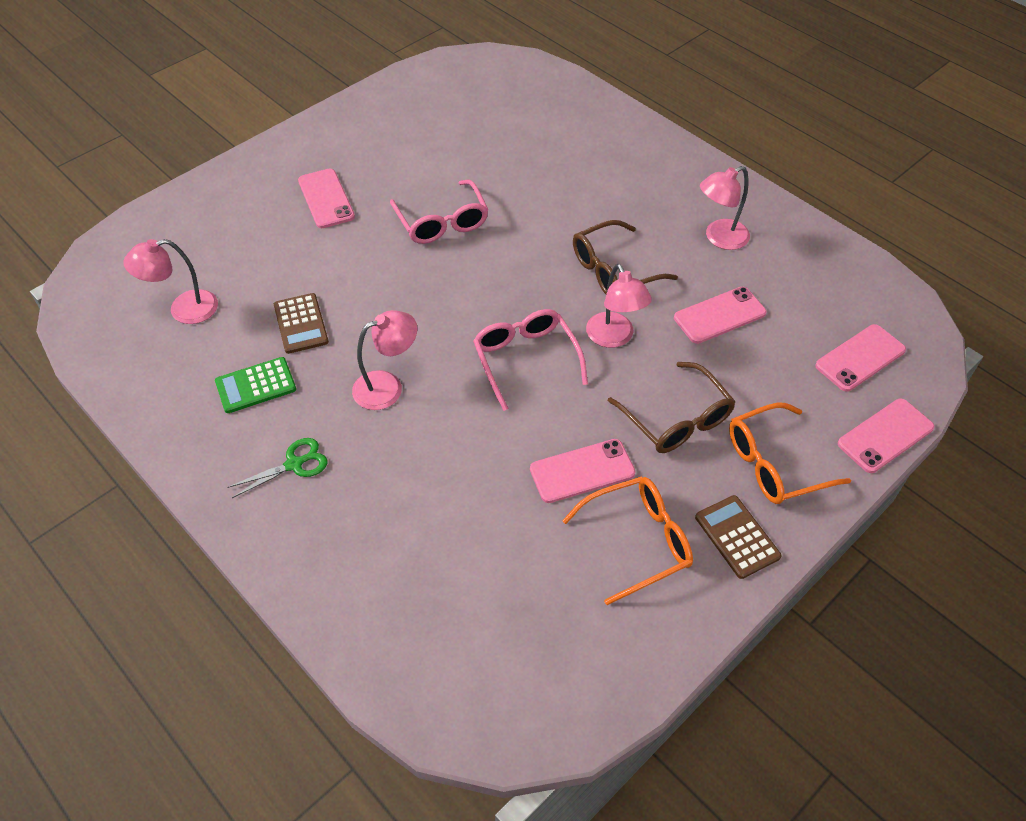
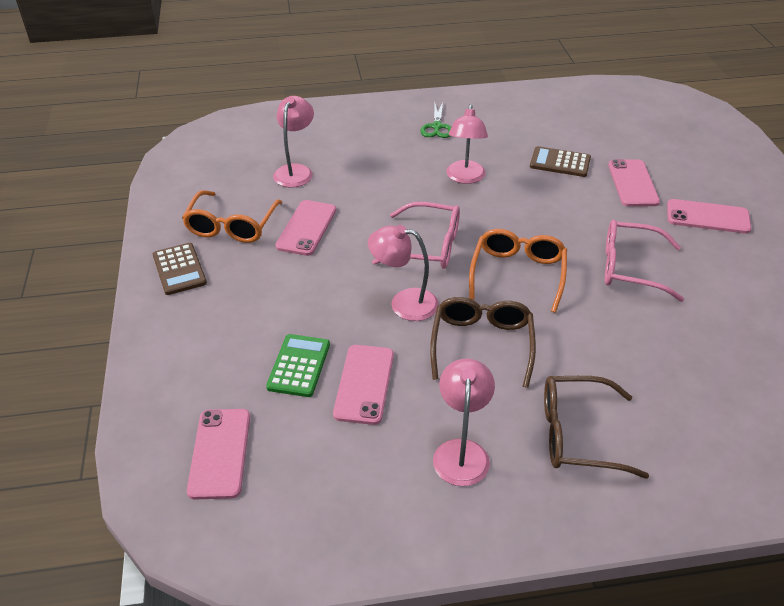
camera: 125 degrees right, 10 degrees down
(183, 310) = (614, 123): pink lamp -> pink lamp (296, 171)
(256, 385) = (516, 131): green calculator -> green calculator (299, 366)
(676, 419) = (294, 294): brown glasses -> brown glasses (577, 435)
(737, 537) = (179, 269): brown calculator -> brown calculator turned 60 degrees clockwise
(774, 464) = (201, 322): orange glasses -> orange glasses (518, 274)
(885, 436) = (140, 407): pink phone -> pink phone (632, 183)

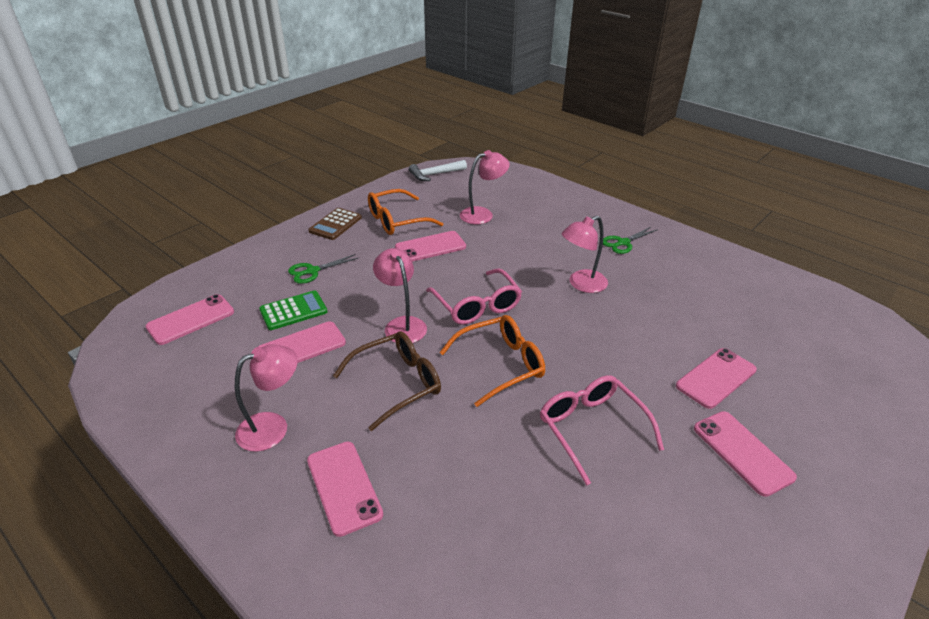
camera: 50 degrees right, 5 degrees down
(182, 161) = (435, 174): none -> white hammer
(245, 323) = (312, 271): none -> green scissors
(560, 162) = (677, 322): brown calculator -> none
(577, 435) = (344, 487): brown glasses -> pink phone

